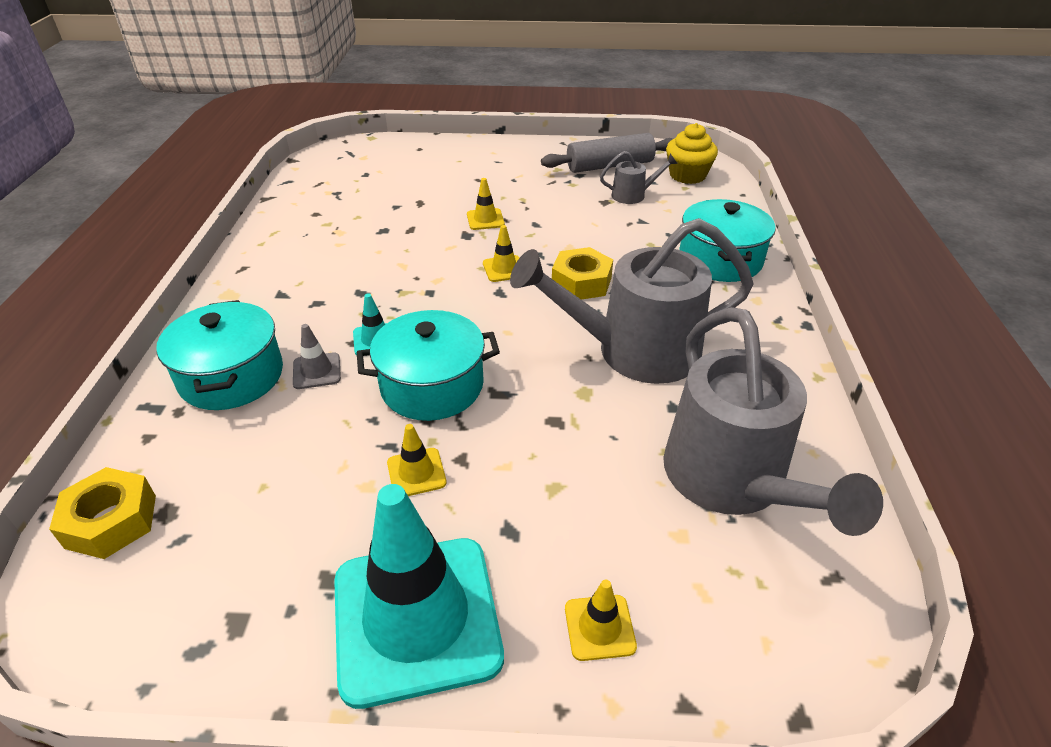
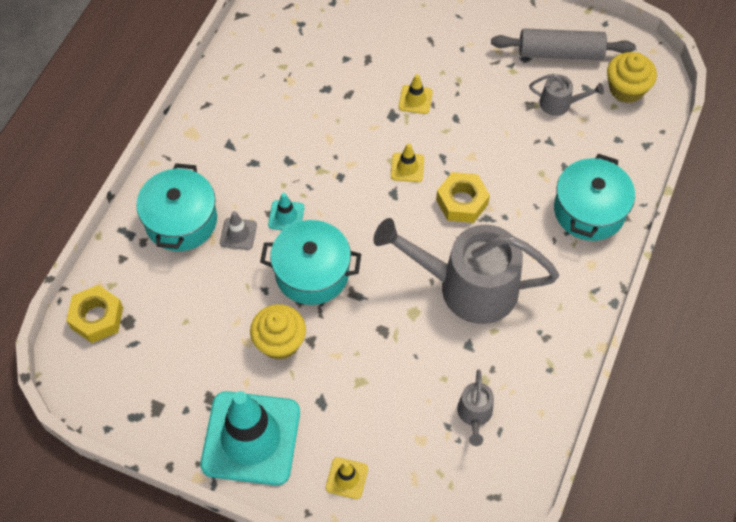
camera: 20 degrees right, 20 degrees up
(416, 473) = (280, 342): yellow traffic cone -> yellow cupcake
(732, 480) = (474, 414): grey watering can -> grey watering can, size x0.44

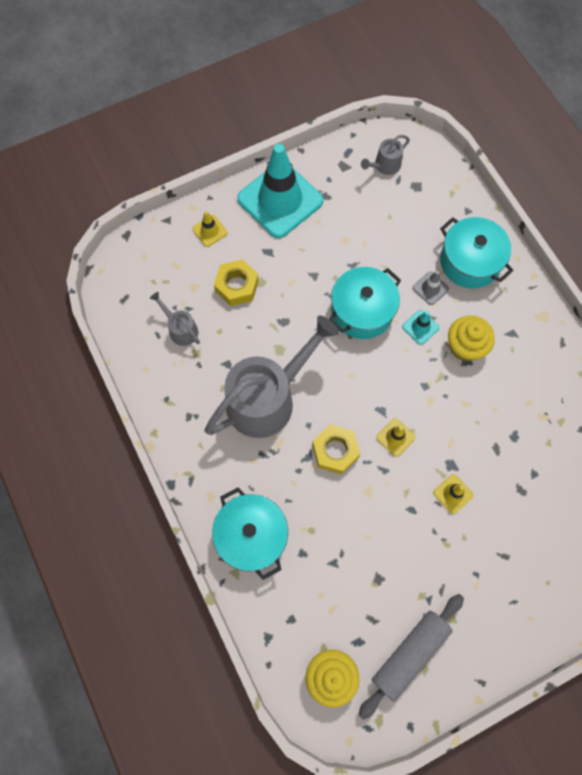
camera: 130 degrees right, 10 degrees up
(97, 318) = (434, 172): yellow nut -> yellow nut (237, 286)
(280, 342) = (328, 257): yellow cupcake -> yellow cupcake (465, 346)
(559, 103) = (361, 604): grey watering can -> grey watering can (385, 165)

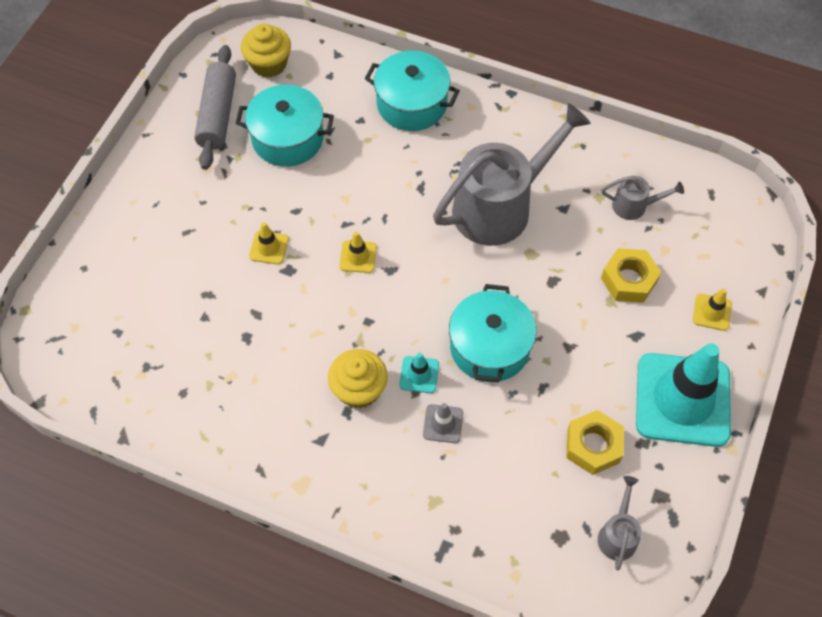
camera: 140 degrees right, 10 degrees down
(267, 398) = (500, 206): grey watering can -> grey watering can turned 135 degrees counterclockwise
(335, 451) = (401, 208): yellow nut -> yellow nut (593, 446)
(470, 262) = (426, 488): turquoise pot -> turquoise pot (288, 138)

